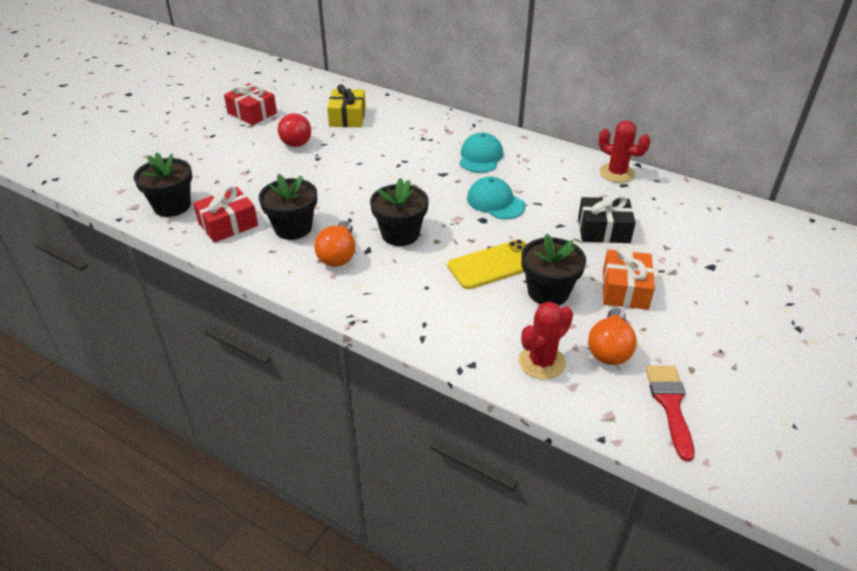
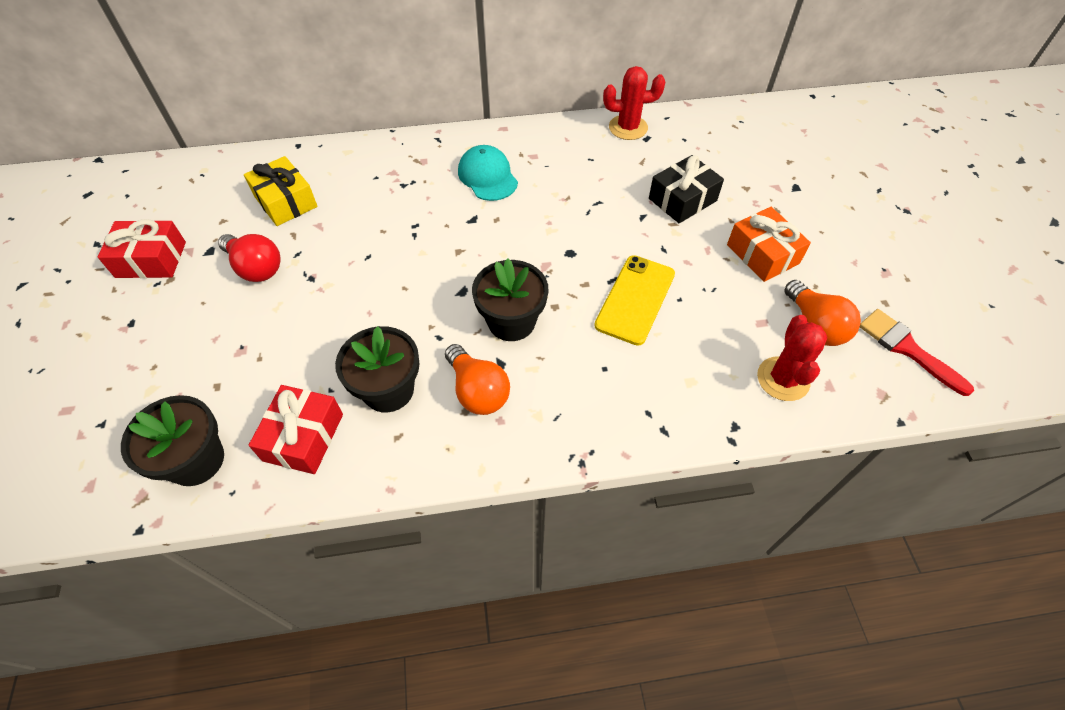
camera: 40 degrees left, 15 degrees up
(495, 202) = (559, 224): turquoise cap -> none
(548, 292) = (710, 298): black flower pot -> none

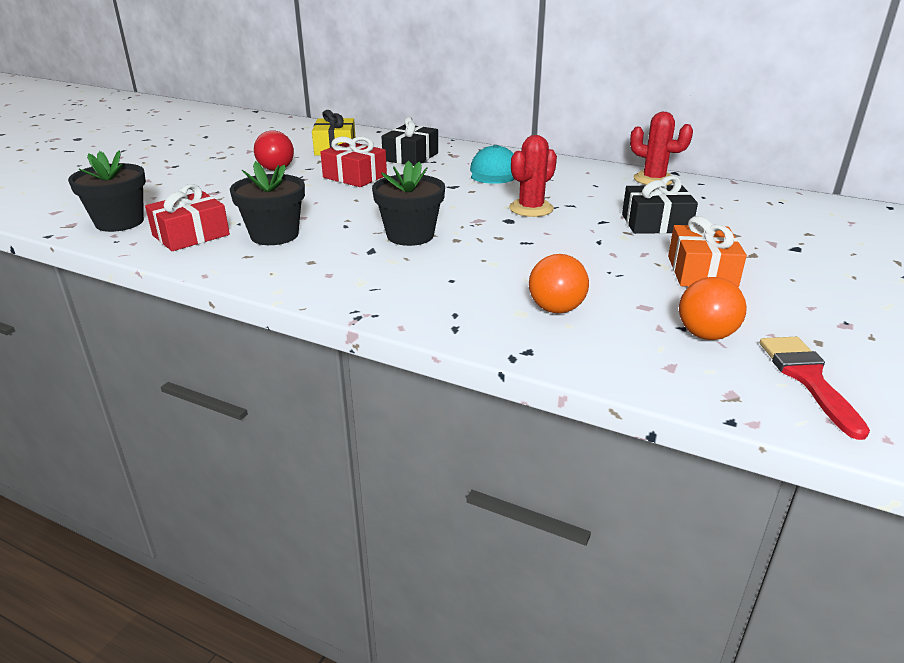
camera: 35 degrees right, 25 degrees down
(151, 259) = (223, 148): red gift -> red gift (355, 176)
(382, 183) = (411, 157): none -> black gift
(478, 391) = (334, 256): orange light bulb -> orange light bulb (555, 302)
(635, 299) = (532, 257): yellow phone -> none
(783, 379) = (620, 344): red cactus -> red cactus (531, 208)

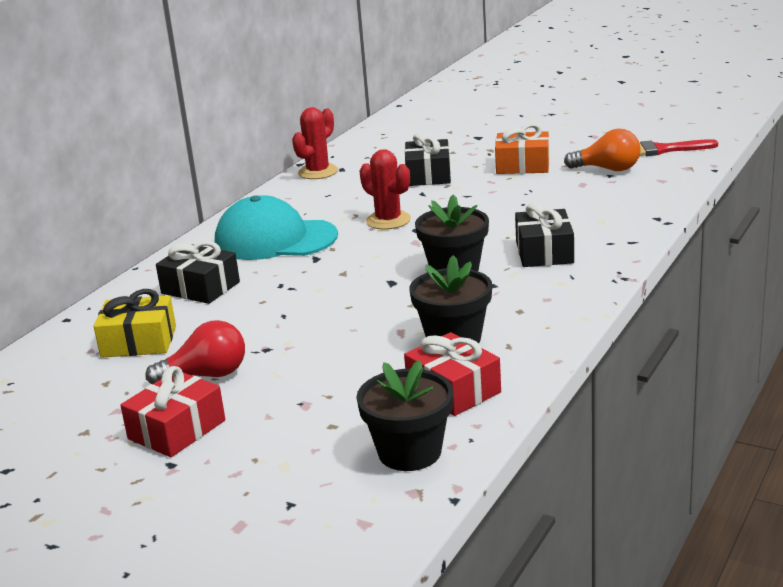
camera: 85 degrees left, 5 degrees down
(355, 176) = (267, 315): red gift -> red gift (176, 429)
(438, 276) = (544, 252): none -> black gift
(494, 172) = (275, 239): turquoise cap -> turquoise cap, size x1.59
(555, 302) = (582, 210): orange light bulb -> none

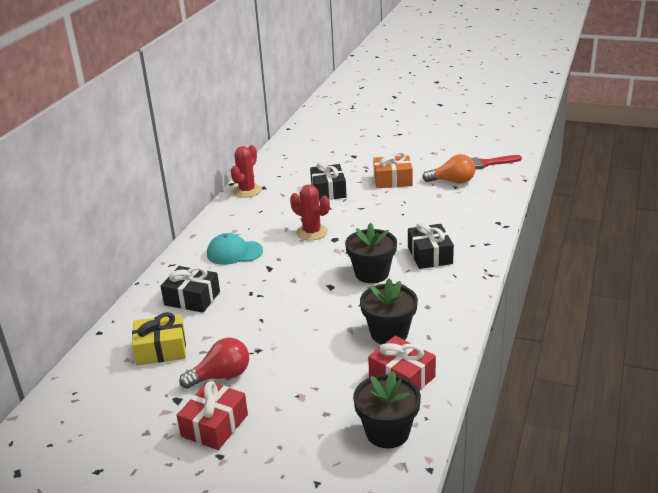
camera: 10 degrees left, 5 degrees up
(275, 239) = (234, 252): turquoise cap -> turquoise cap, size x0.63

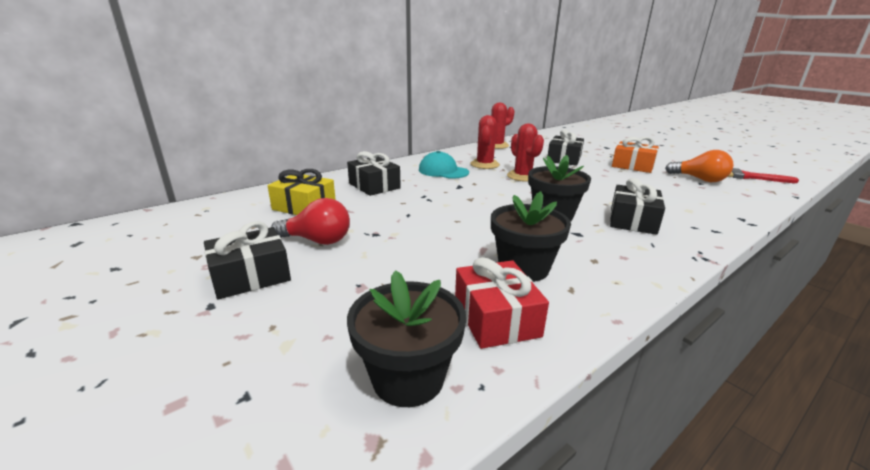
camera: 30 degrees right, 5 degrees down
(214, 425) = (251, 276): red gift -> black gift
(263, 227) = (484, 164): none -> red cactus

